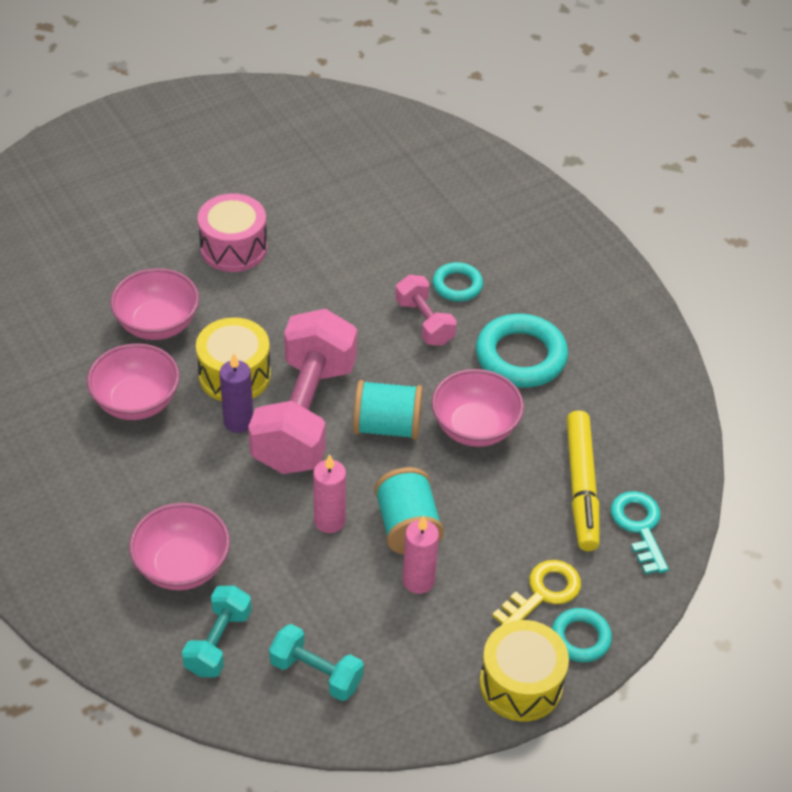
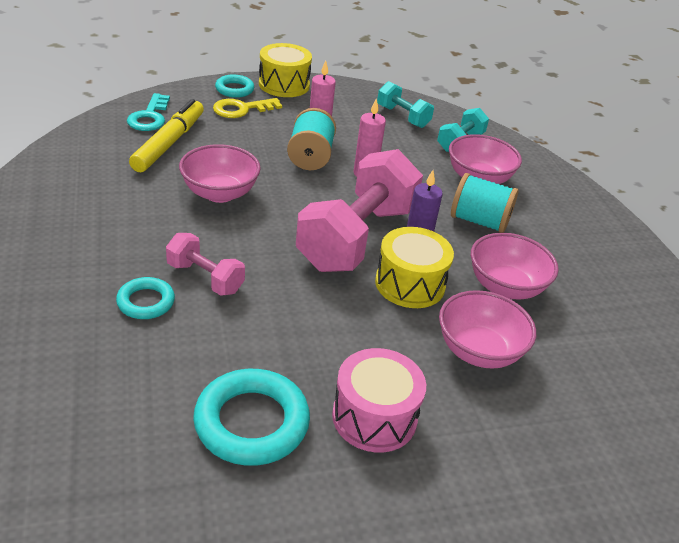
camera: 165 degrees left, 10 degrees down
(387, 426) = (291, 212): turquoise spool -> turquoise spool (479, 221)
(424, 322) = (205, 278): pink dumbbell -> pink dumbbell turned 45 degrees counterclockwise
(520, 356) = (138, 227): turquoise ring -> turquoise ring (251, 422)

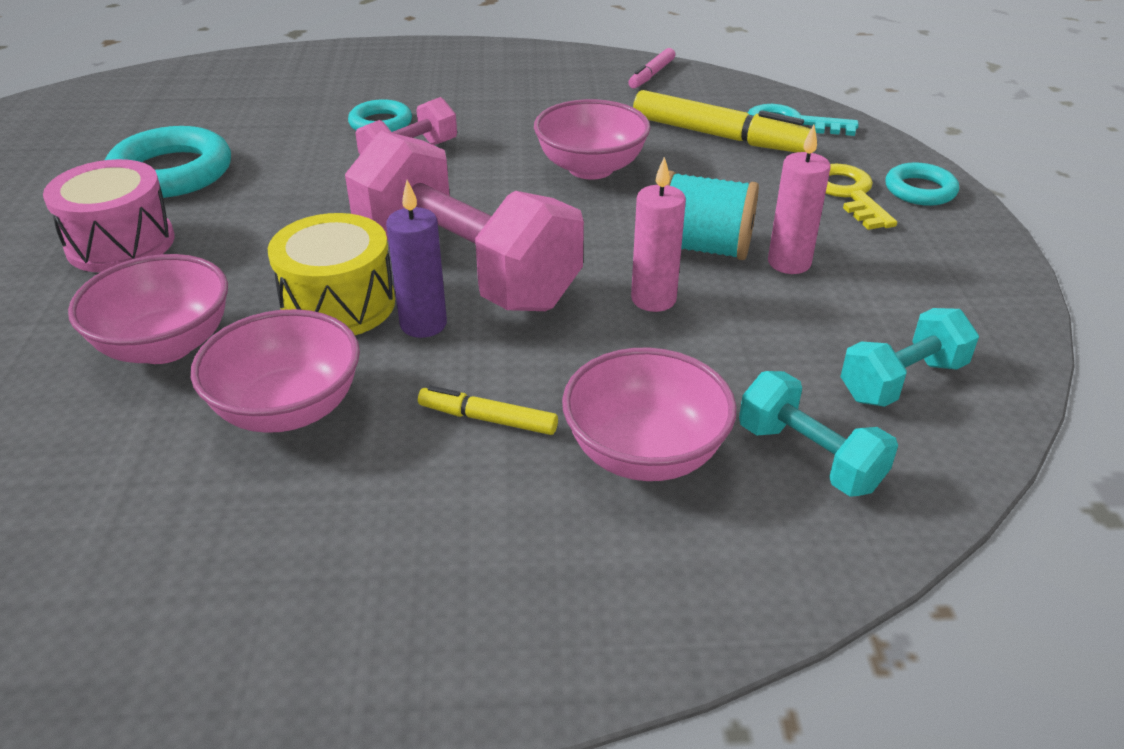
camera: 105 degrees right, 0 degrees up
(57, 165) = (651, 75): none -> pink marker
(284, 85) = (970, 240): yellow drum -> none
(479, 221) = (488, 419): turquoise spool -> yellow marker

